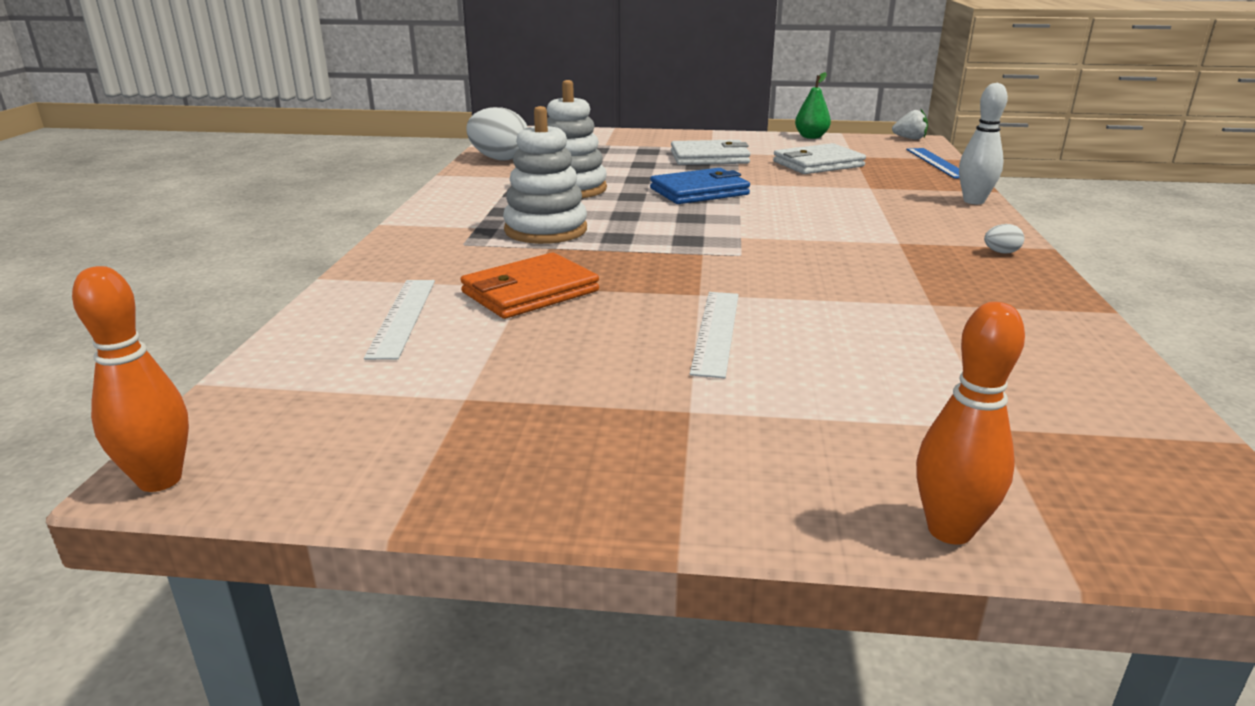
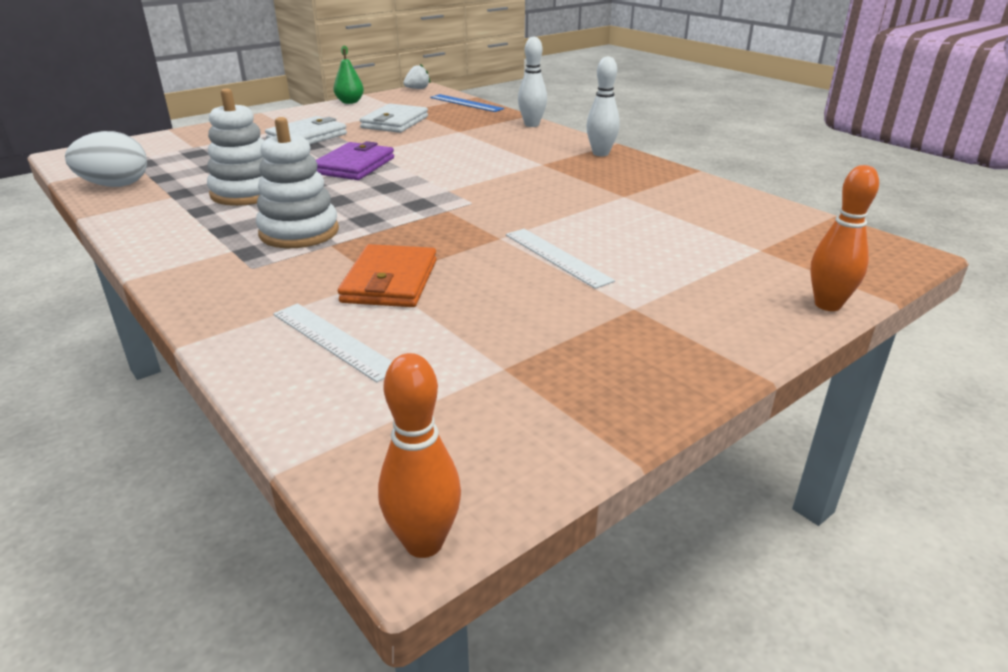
camera: 45 degrees left, 5 degrees up
(699, 191) = (354, 166): blue wallet -> purple wallet
(1001, 252) = (600, 153): white egg -> white bowling pin

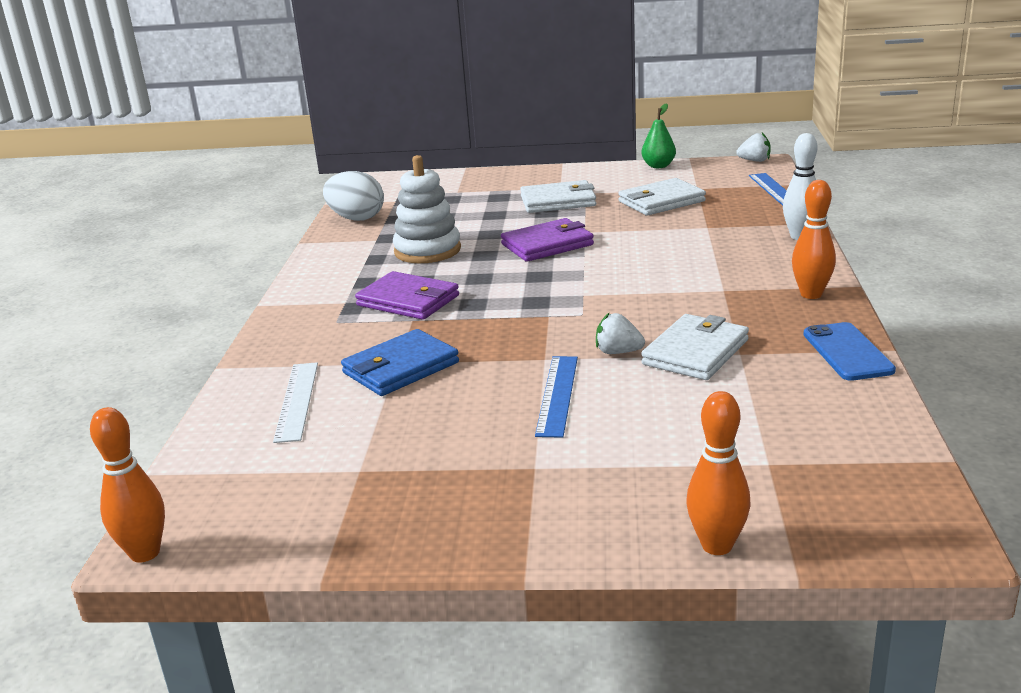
camera: 45 degrees right, 5 degrees down
(299, 232) = (408, 301): white stacking toy -> purple wallet
(390, 281) = (400, 368): orange wallet -> blue wallet
(546, 218) = (618, 352): none -> white strawberry
(557, 257) = (557, 395): white ruler -> blue ruler
(596, 203) = (696, 352): none -> white wallet
(600, 153) = (811, 294): white bowling pin -> orange bowling pin
(681, 178) = (847, 352): none -> blue phone

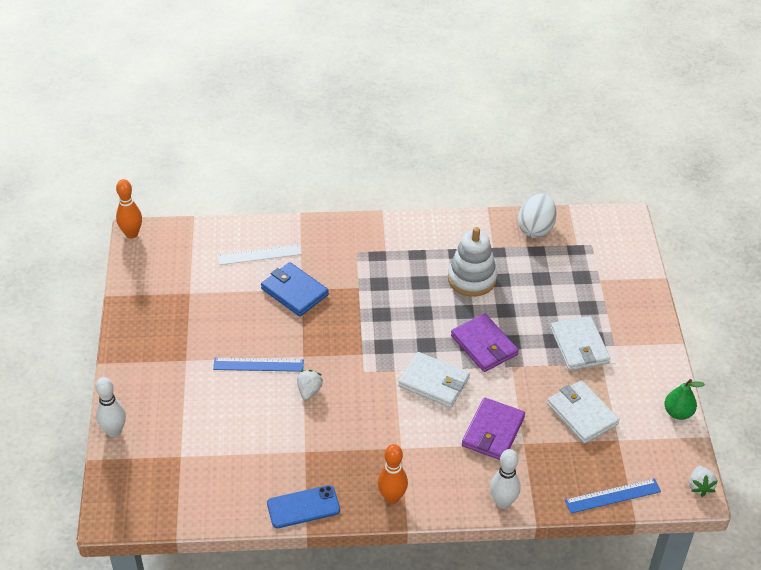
camera: 80 degrees right, 20 degrees up
(408, 301) = (386, 281): purple wallet -> purple wallet (493, 431)
(696, 352) = (307, 429): white wallet -> white wallet (434, 382)
(717, 545) = (114, 431): orange bowling pin -> white bowling pin

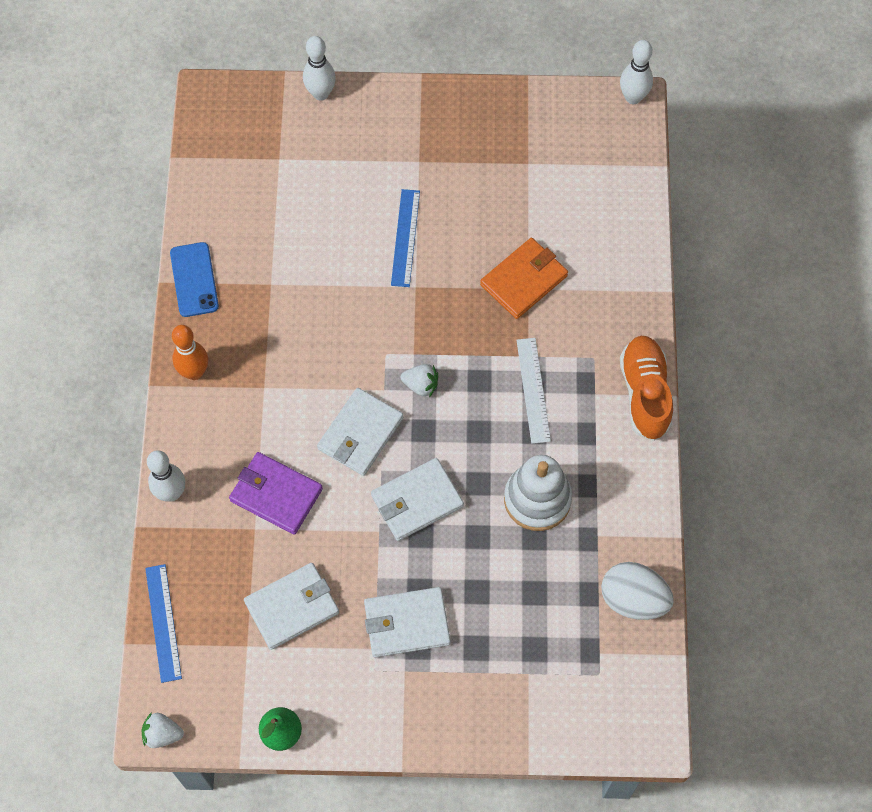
camera: 95 degrees right, 20 degrees up
(132, 234) = (633, 97): orange bowling pin -> white bowling pin
(259, 255) = (591, 241): white ruler -> white ruler (533, 390)
(294, 291) = (524, 280): blue wallet -> orange wallet
(309, 391) = (360, 291): white strawberry -> white strawberry (421, 385)
(382, 225) = (645, 393): none -> orange shoe
(484, 345) = (417, 501): purple wallet -> white wallet

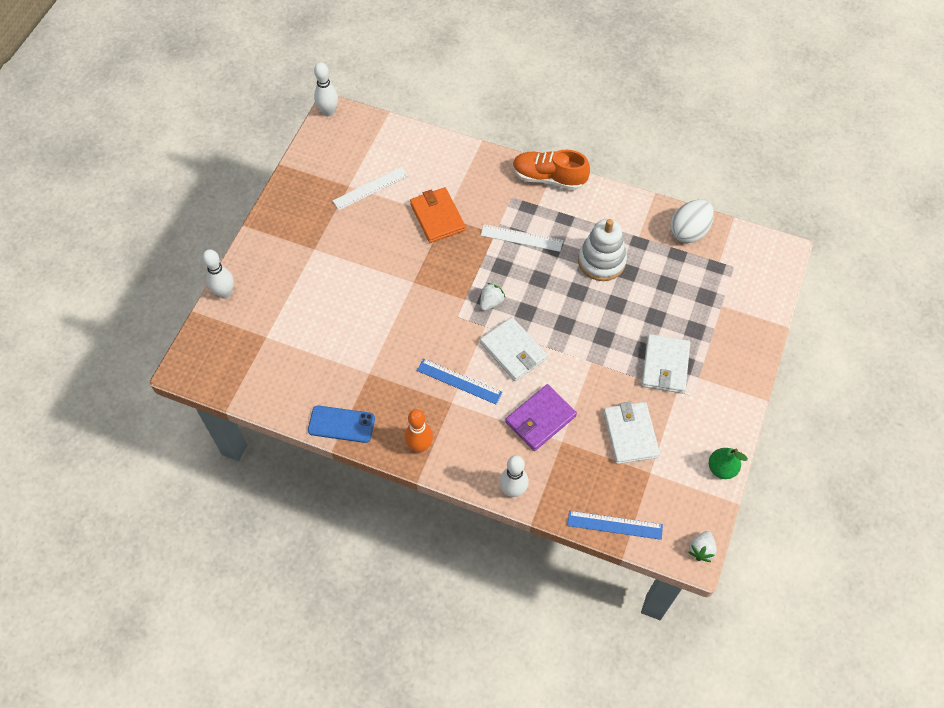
camera: 70 degrees left, 5 degrees down
(405, 237) = (371, 276): blue ruler -> blue ruler (459, 381)
(417, 501) = (577, 332): white wallet -> none
(534, 189) = (370, 188): none -> white ruler

